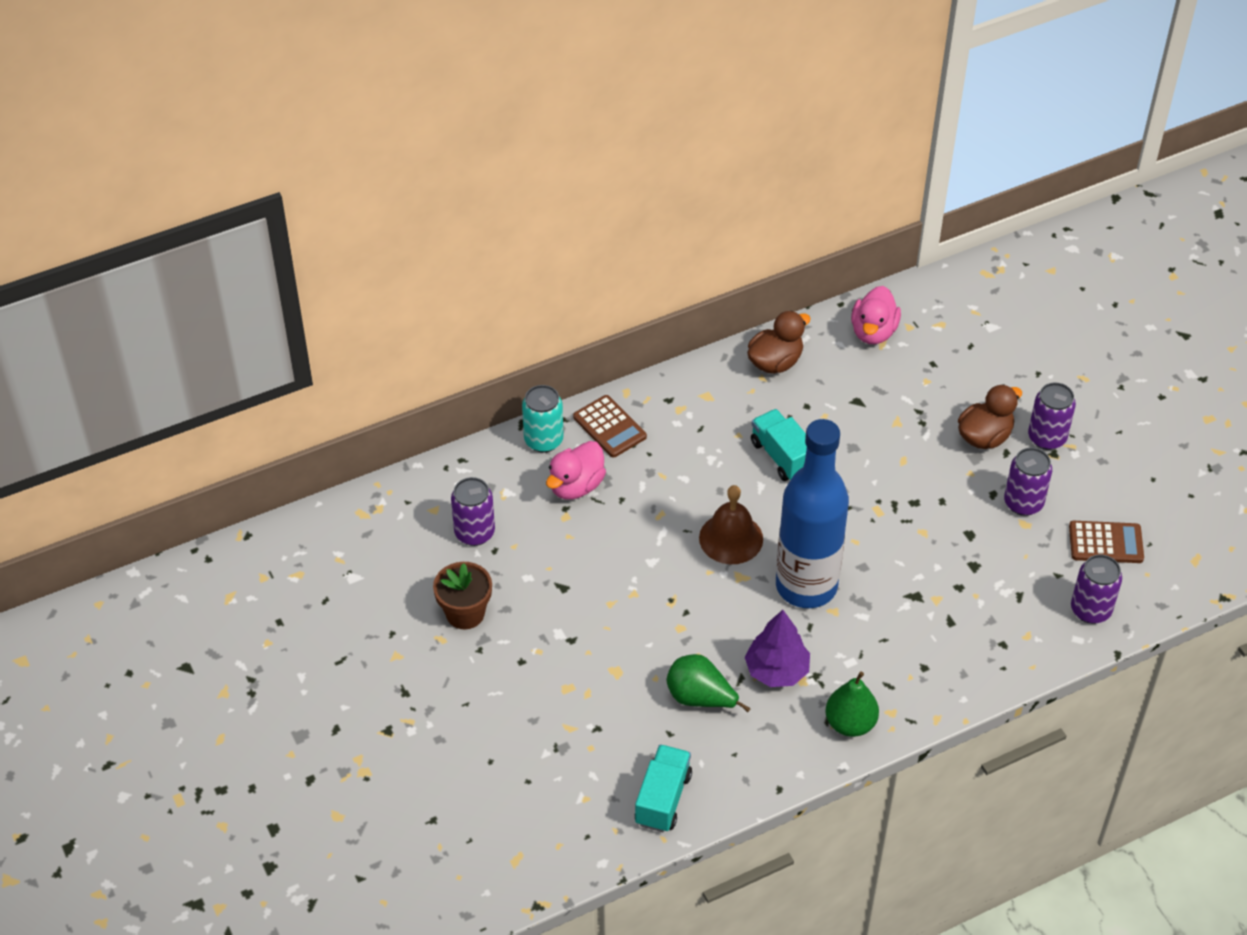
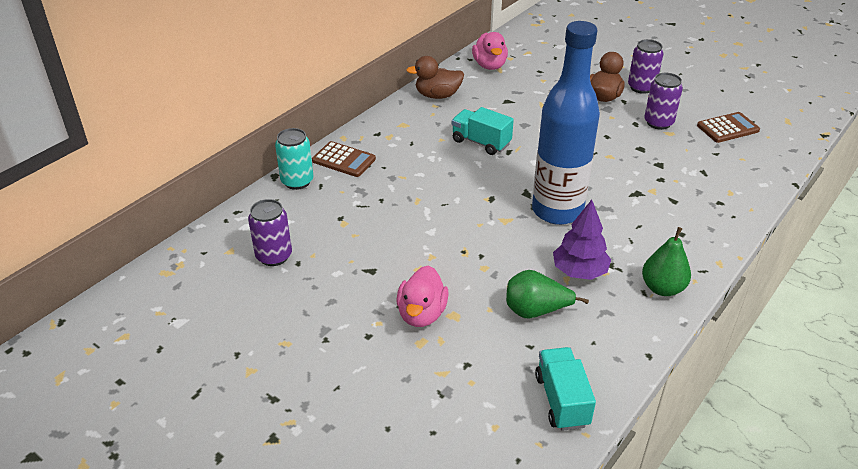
camera: 25 degrees left, 10 degrees down
(465, 613) = (297, 316): brown flower pot -> none
(576, 486) = (340, 202): pink duck -> pink duck (422, 314)
(731, 538) = (480, 199): brown bell -> none
(775, 362) = (437, 95): brown duck -> brown duck turned 120 degrees counterclockwise
(1090, 610) = (755, 165): purple can -> none

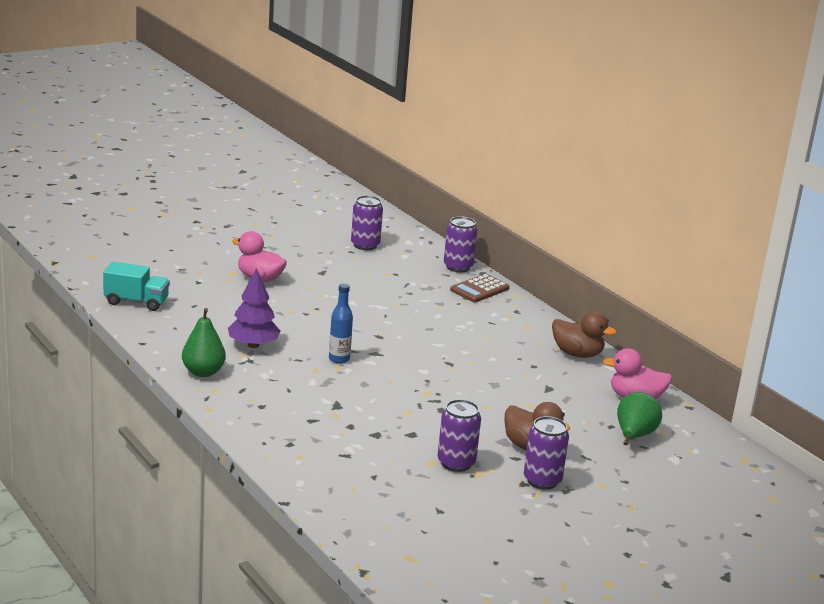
camera: 105 degrees right, 15 degrees down
(297, 181) = (458, 267): turquoise can -> purple can
(437, 95) = (577, 354): brown duck -> brown duck turned 105 degrees clockwise
(481, 142) = (473, 354): turquoise truck -> none
(535, 311) = (225, 316): green pear -> green pear (634, 436)
(557, 211) = (339, 359): blue bottle -> blue bottle, size x0.41
(727, 128) = (418, 505): brown calculator -> none

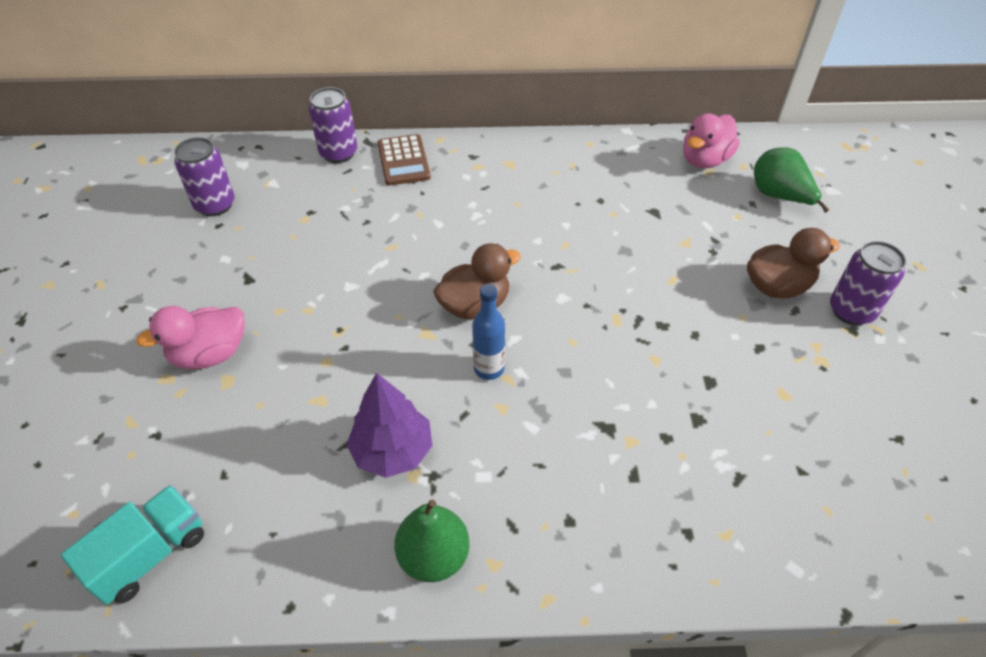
camera: 55 degrees left, 25 degrees up
(456, 463) = (792, 370): purple can -> none
(577, 354) = (593, 156): brown duck -> brown duck (475, 305)

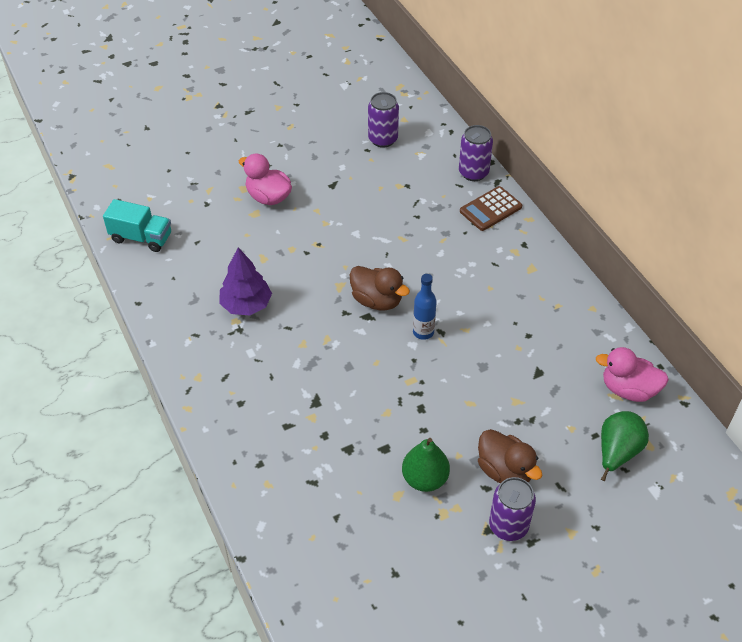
camera: 65 degrees right, 0 degrees up
(434, 556) = (190, 349): green pear -> green pear (425, 479)
(489, 369) = (329, 327): blue bottle -> blue bottle (423, 332)

